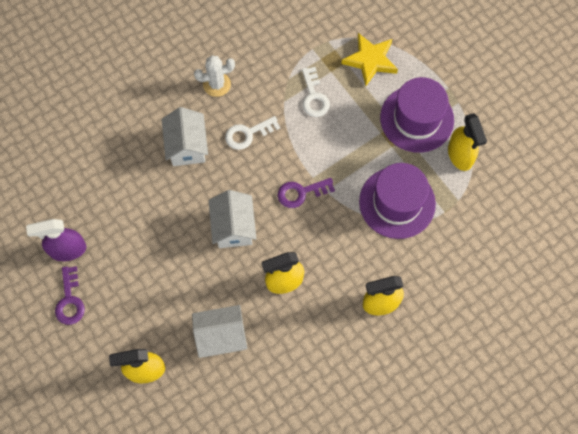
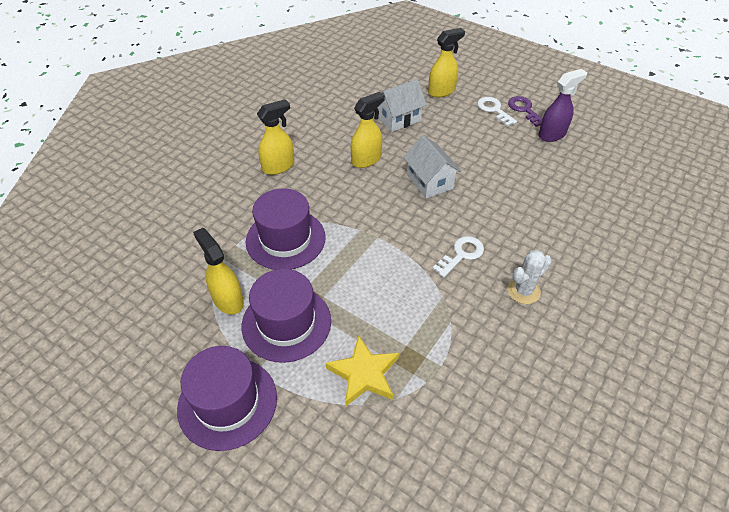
camera: 160 degrees right, 20 degrees down
(187, 146) = (512, 228): white house -> none
(301, 193) = (382, 222): purple key -> none
(314, 96) = (412, 311): white key -> white key (494, 110)
(473, 71) = (227, 402): none -> purple hat

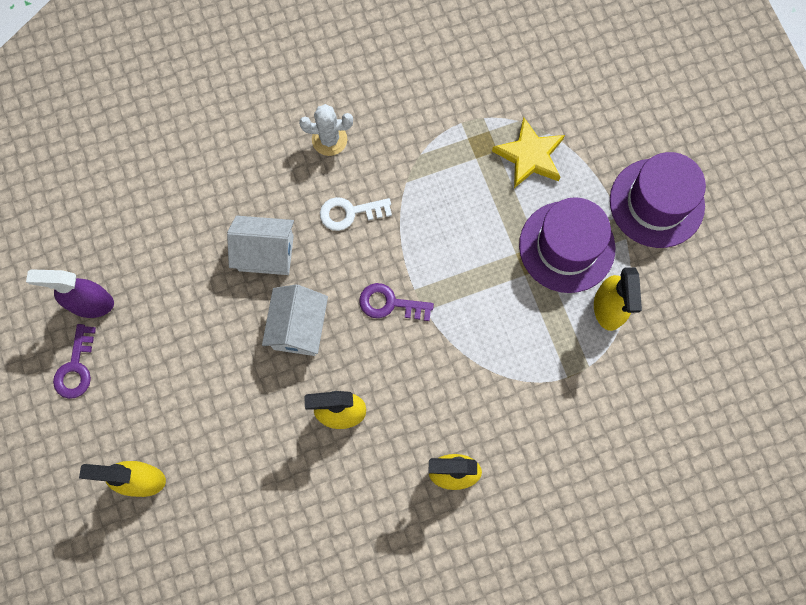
camera: 145 degrees left, 25 degrees up
(285, 239) = (510, 349): purple hat -> none
(386, 221) = (390, 304): none -> purple key
(398, 119) = (244, 462): white house -> white house (266, 253)
(494, 110) = (113, 394): white key -> none

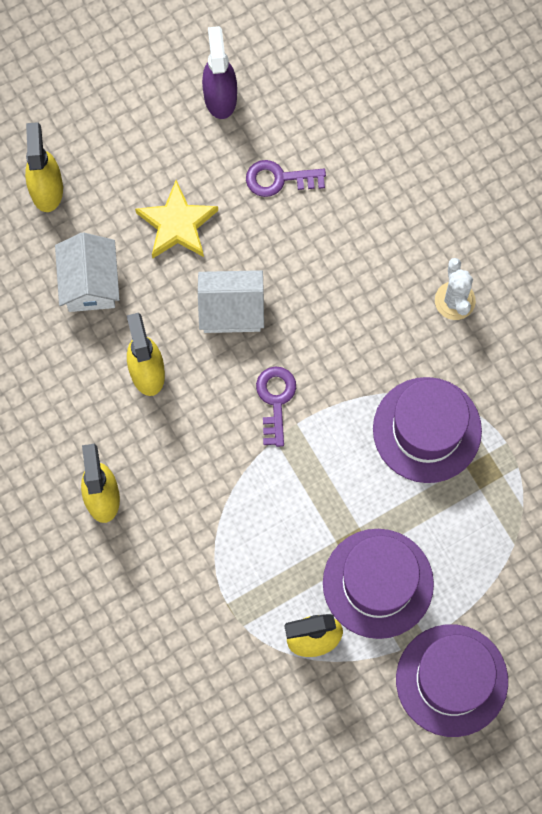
camera: 80 degrees right, 0 degrees up
(76, 367) = (150, 99): purple key -> purple key (279, 179)
(266, 253) = (308, 260): white house -> white house (90, 283)
(350, 213) = (371, 339): white key -> none
(439, 183) = (427, 430): none -> purple hat
(529, 156) = (480, 526): yellow star -> yellow star (177, 224)

